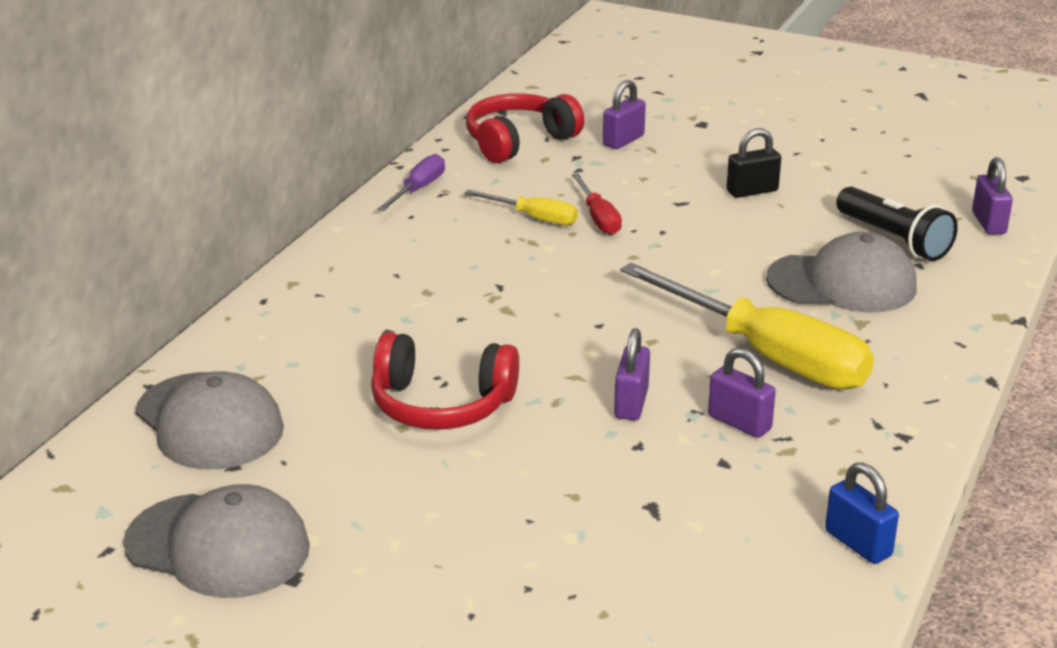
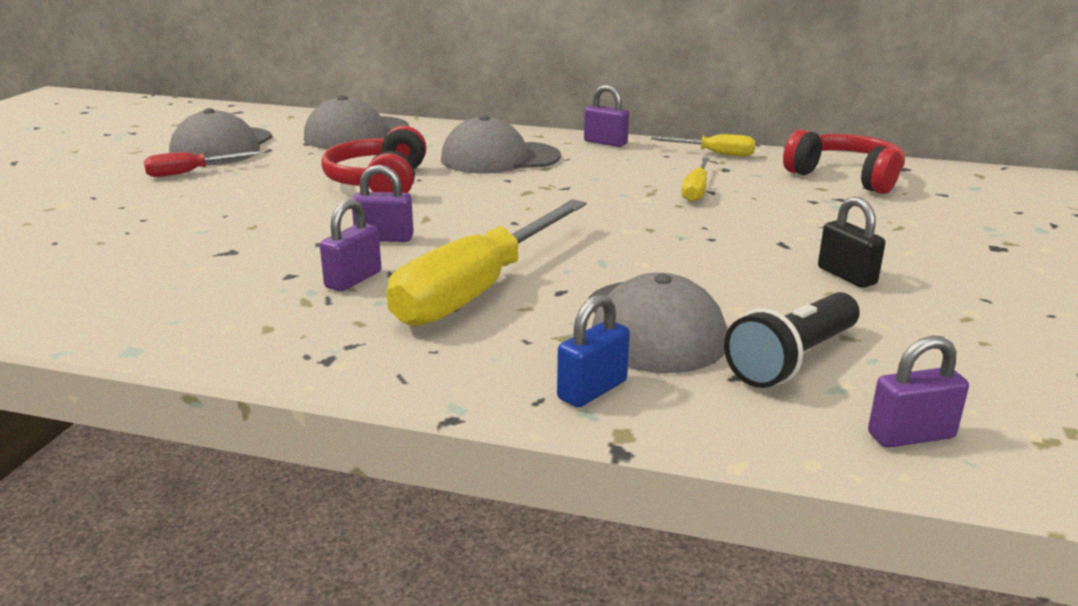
camera: 80 degrees right, 5 degrees down
(378, 317) = (499, 158): none -> grey cap
(418, 189) = (715, 154): purple screwdriver -> yellow screwdriver
(598, 218) = (716, 212): red screwdriver -> red screwdriver (190, 172)
(623, 140) = (901, 214): purple padlock -> purple padlock (605, 143)
(858, 543) = (144, 333): blue padlock -> blue padlock (592, 390)

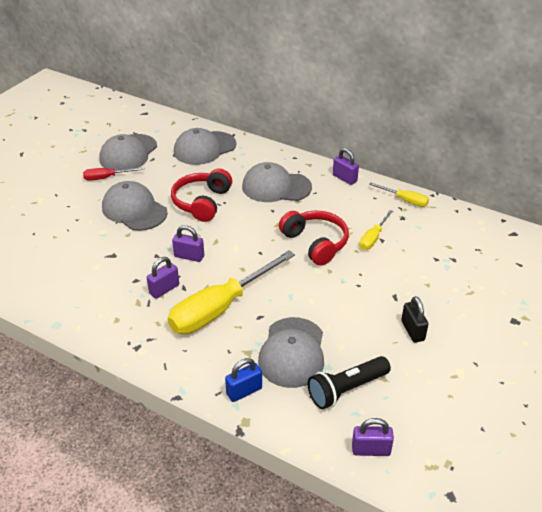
camera: 15 degrees right, 15 degrees up
(255, 200) = (134, 210): none -> grey cap
(846, 177) = (470, 238): red headphones -> red headphones (315, 243)

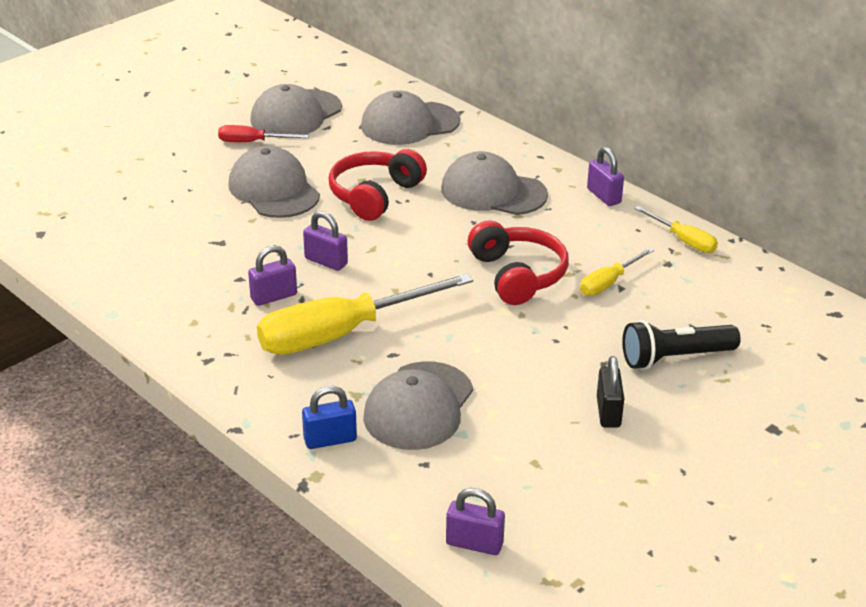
camera: 15 degrees right, 5 degrees down
(346, 390) = (474, 466): black flashlight -> black flashlight (675, 358)

